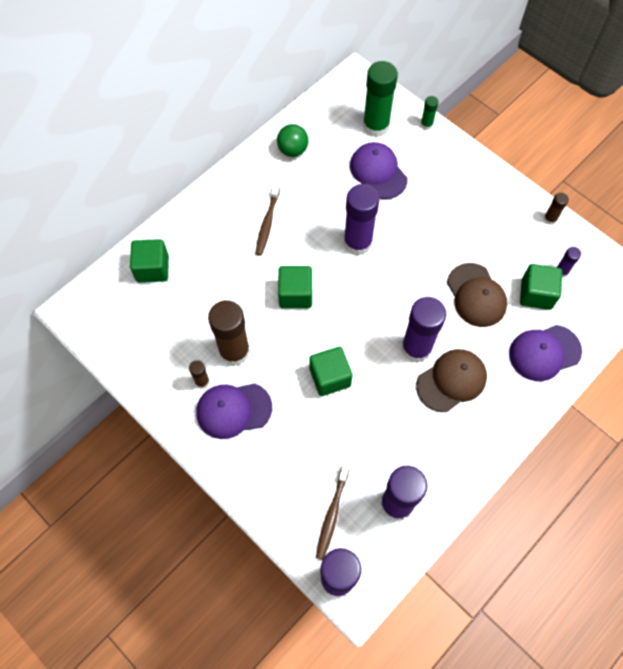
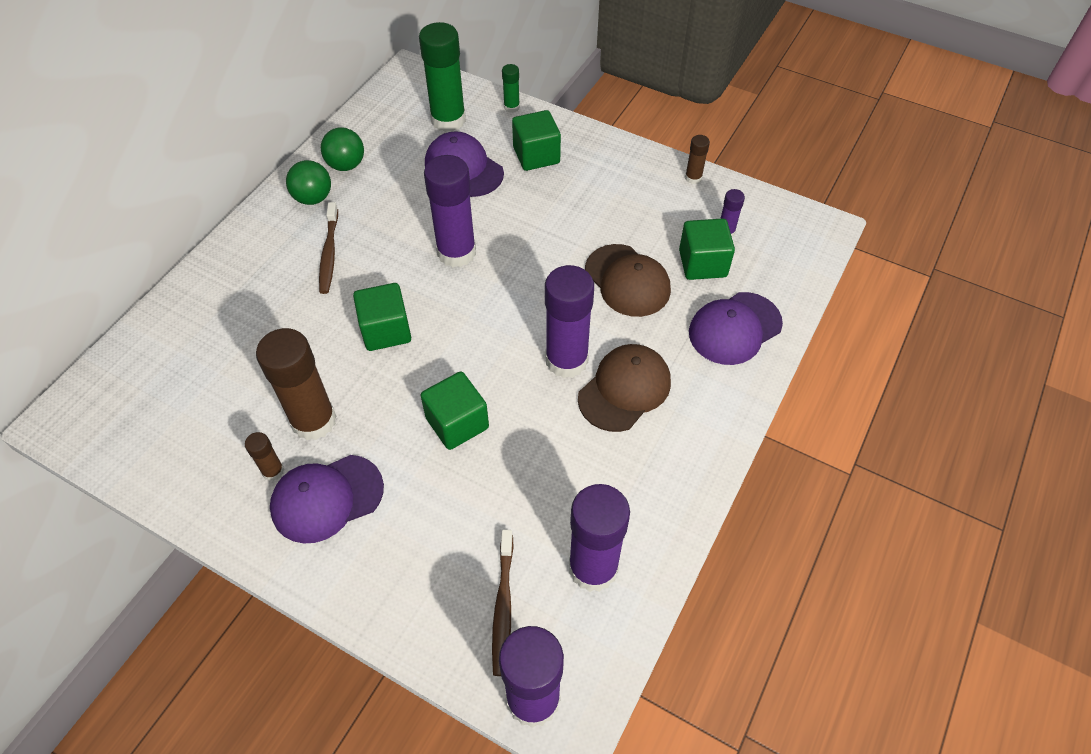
camera: 15 degrees left, 10 degrees down
(152, 269) = (175, 341): green cube -> green cube (536, 155)
(264, 174) = (313, 198): none -> green ball

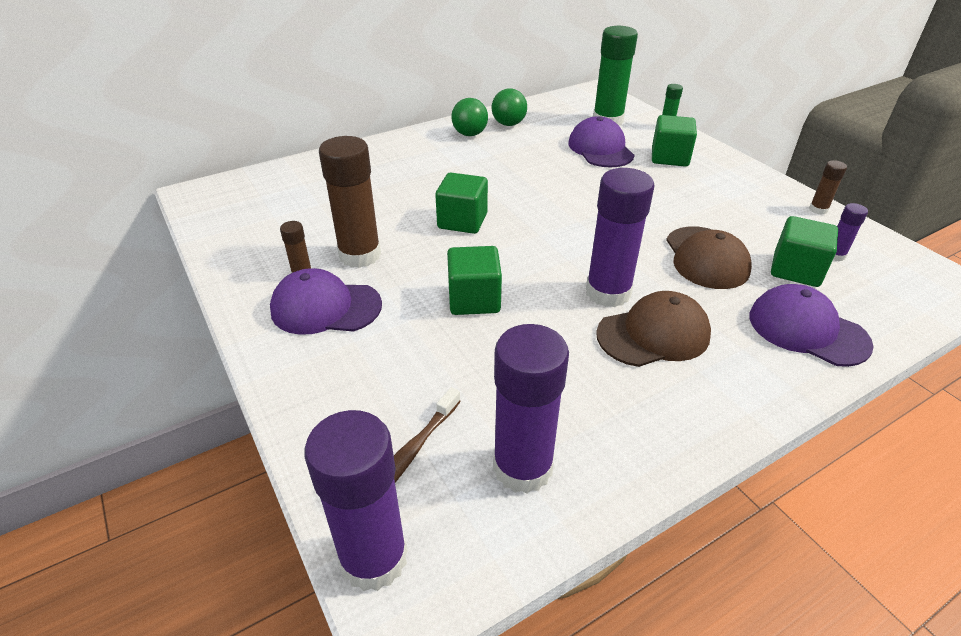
camera: 30 degrees right, 15 degrees down
(329, 253) = (456, 165): brown toothbrush -> none
(456, 252) = (558, 193): purple glue stick -> none
(734, 328) = (807, 330): purple cap -> purple cap turned 45 degrees clockwise

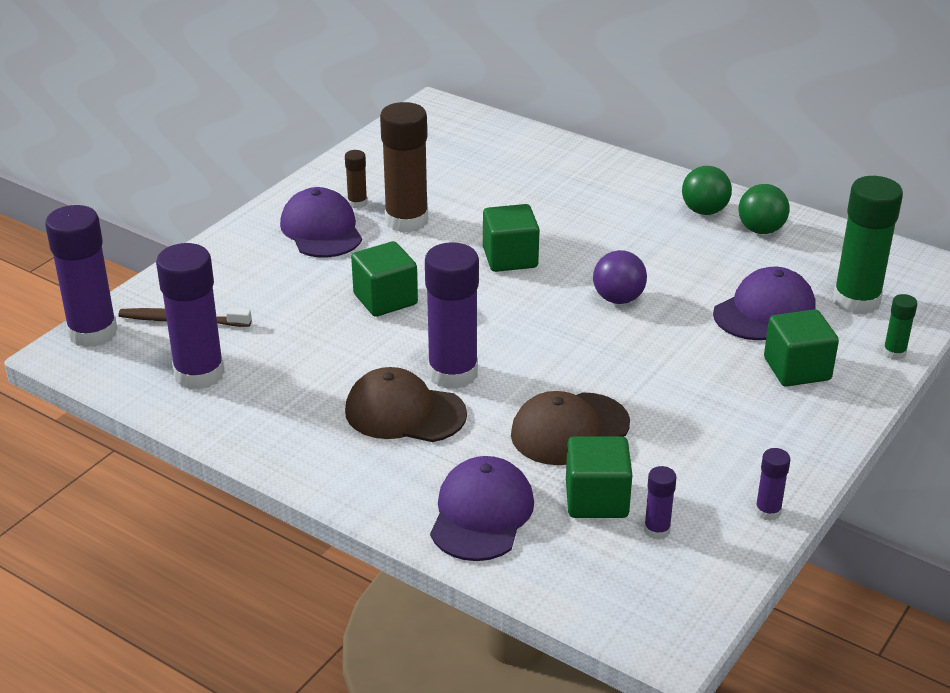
camera: 65 degrees right, 5 degrees down
(552, 193) = (618, 299): none -> purple ball
(653, 334) = (404, 412): brown cap -> brown cap turned 150 degrees clockwise
(818, 209) = (768, 511): brown glue stick -> purple glue stick

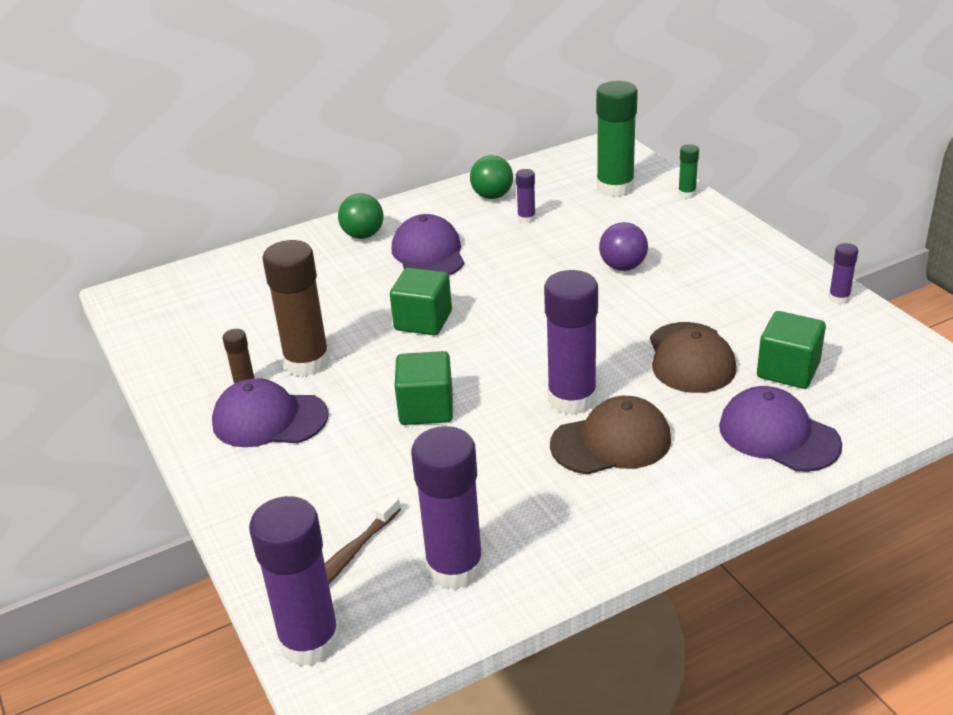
camera: 60 degrees left, 0 degrees up
(404, 412) = (611, 442): brown cap -> brown cap turned 150 degrees counterclockwise
(618, 299) = (530, 284): purple ball -> purple ball (623, 267)
(657, 530) = (839, 352): purple glue stick -> purple glue stick (526, 218)
(704, 211) = (443, 211): green ball -> green ball (363, 235)
(764, 311) = (598, 226): purple cap -> purple cap (428, 253)
(797, 369) = (680, 235): green cube -> none

